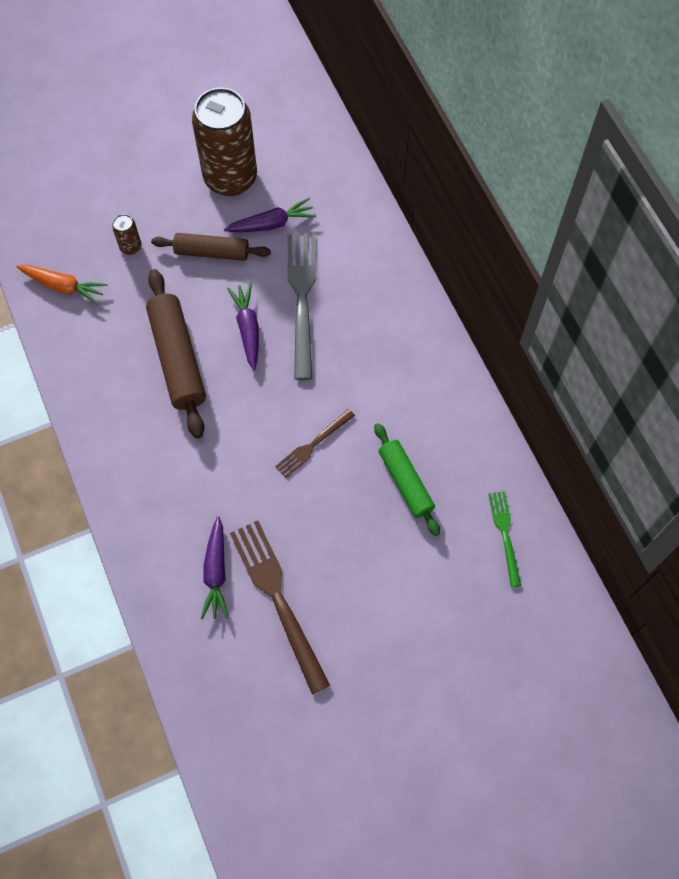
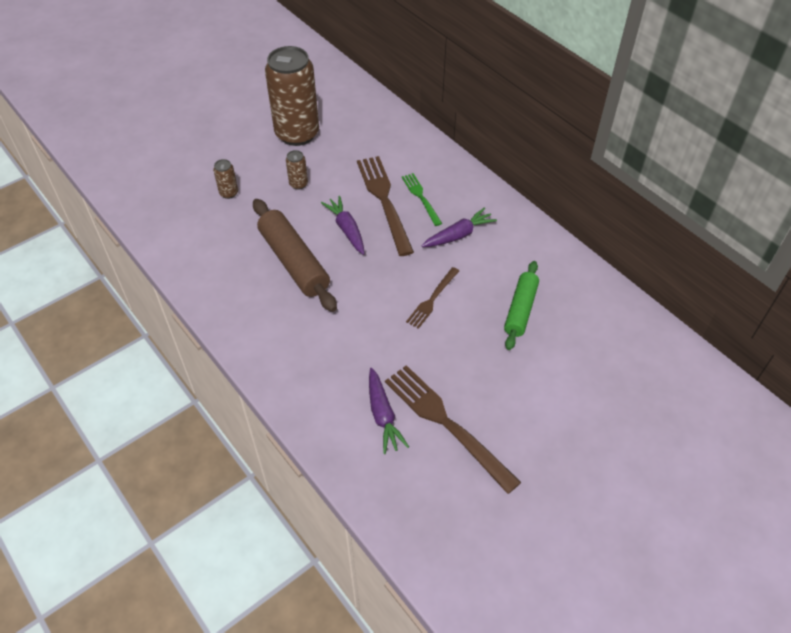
camera: 15 degrees left, 15 degrees down
(63, 286) = (178, 231): orange carrot -> none
(212, 252) = (298, 184): brown rolling pin -> brown can
(271, 224) = (341, 157): purple carrot -> purple carrot (458, 235)
(302, 298) = (384, 200): grey fork -> brown fork
(405, 482) = (520, 309): green rolling pin -> green rolling pin turned 60 degrees clockwise
(505, 534) = (618, 329): green fork -> green fork (421, 197)

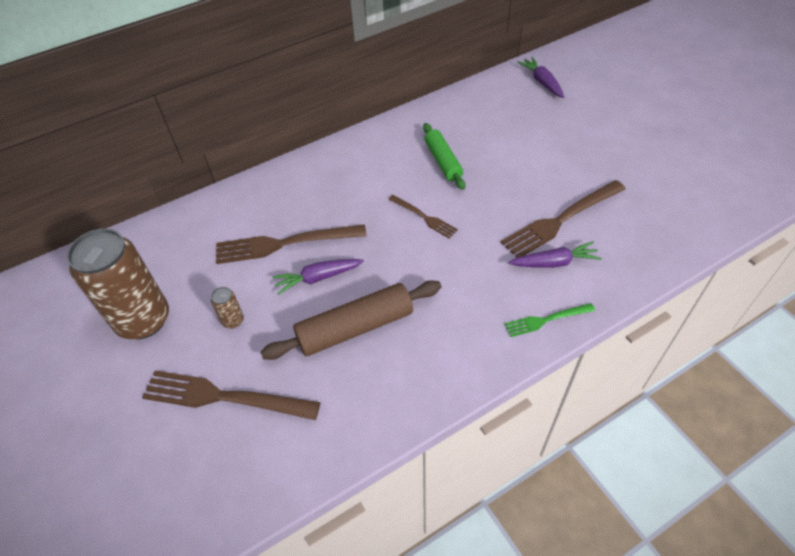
camera: 80 degrees left, 0 degrees up
(229, 193) = (224, 397): brown can -> brown fork
(421, 197) = (289, 214): green fork -> green fork (546, 320)
(458, 235) = (347, 191): purple carrot -> purple carrot (542, 82)
(520, 309) = (443, 161): green rolling pin -> green rolling pin turned 45 degrees clockwise

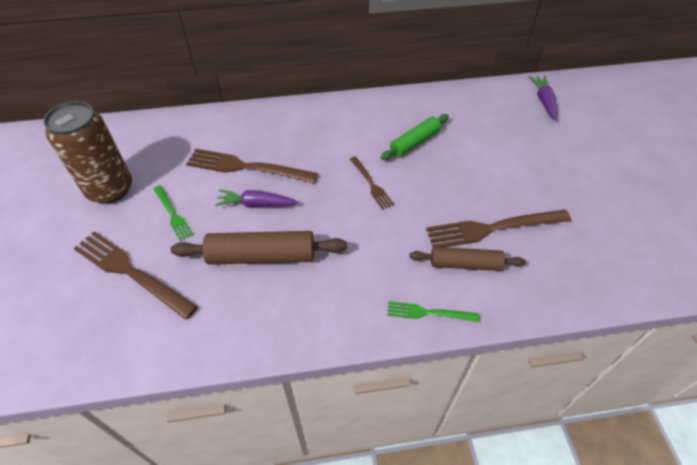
camera: 20 degrees right, 0 degrees up
(233, 320) = (172, 214): brown can -> green fork
(443, 161) = (414, 142): green rolling pin -> green rolling pin turned 45 degrees clockwise
(554, 262) = (465, 264): purple carrot -> brown rolling pin

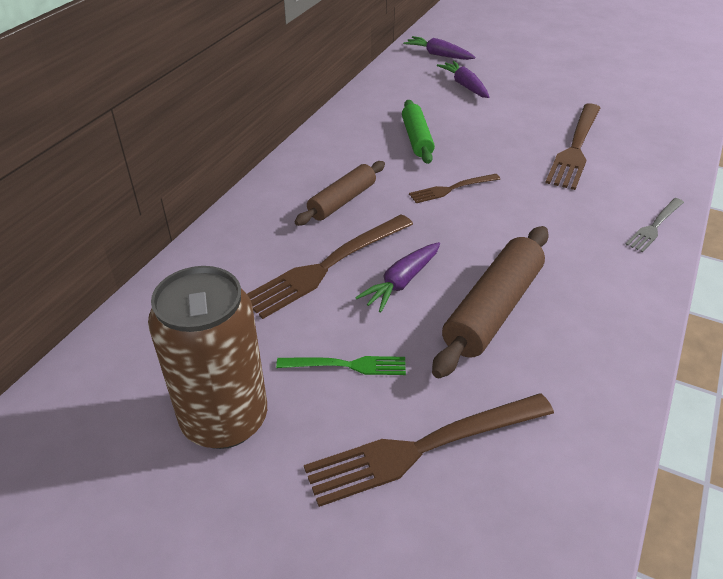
camera: 55 degrees left, 10 degrees down
(371, 184) = (451, 189): brown fork -> brown fork turned 150 degrees clockwise
(428, 313) = (654, 226): green fork -> grey fork
(465, 264) = (608, 181): brown rolling pin -> brown rolling pin (342, 201)
(514, 133) = (464, 86): none -> purple carrot

